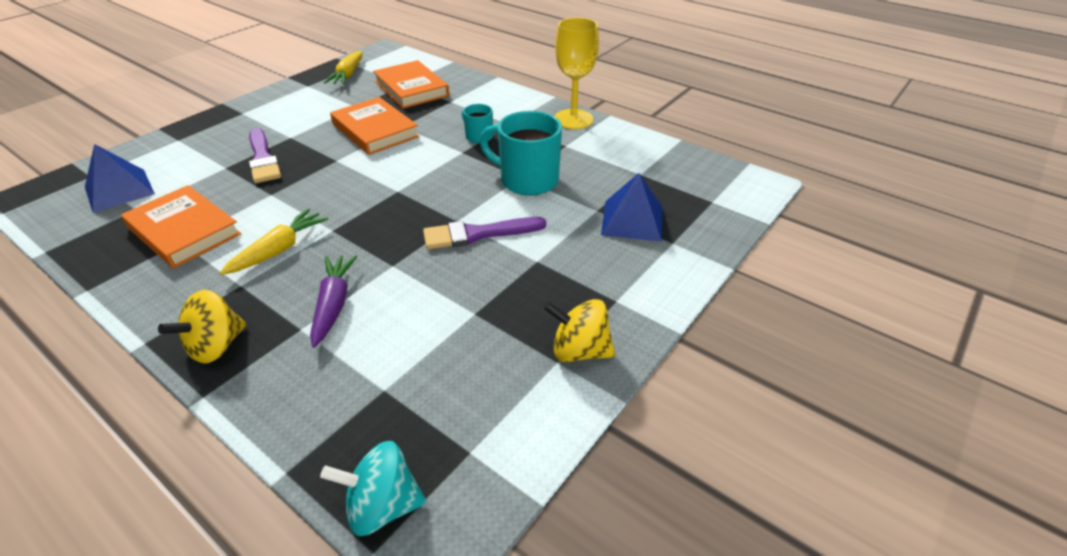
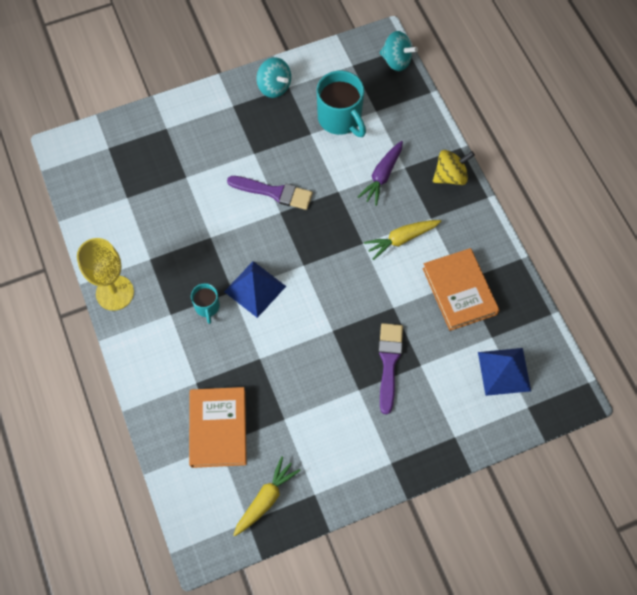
camera: 150 degrees left, 25 degrees up
(375, 130) = (285, 362): orange book -> none
(527, 180) = (208, 230): turquoise mug -> turquoise mug (340, 119)
(579, 351) = (274, 87): yellow spinning top -> turquoise spinning top
(632, 220) = (172, 157): blue pyramid -> blue pyramid (255, 289)

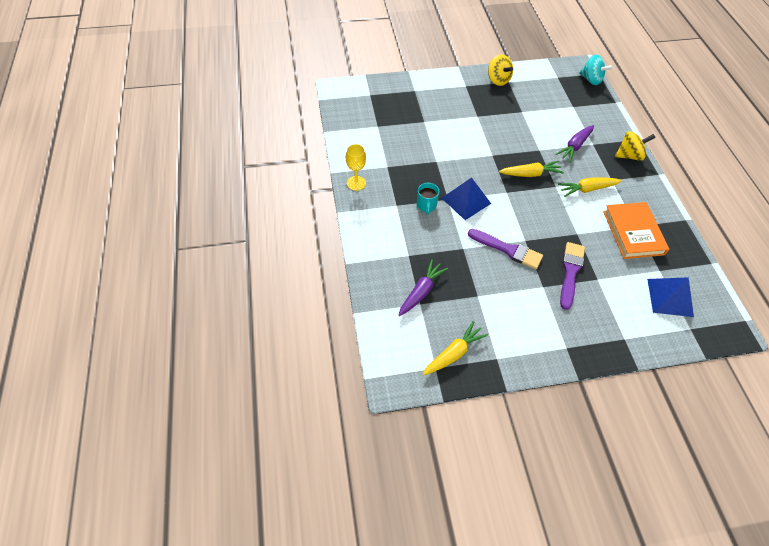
camera: 10 degrees right, 10 degrees down
(115, 293) = (356, 183): yellow goblet -> yellow goblet, size x0.65
(218, 428) = (421, 291): orange book -> purple carrot
(274, 87) = (498, 80): turquoise spinning top -> yellow spinning top
(274, 192) = (489, 142): purple brush -> purple brush (508, 250)
(330, 231) = (530, 174): none -> yellow carrot
(340, 119) = (545, 106): turquoise mug -> none

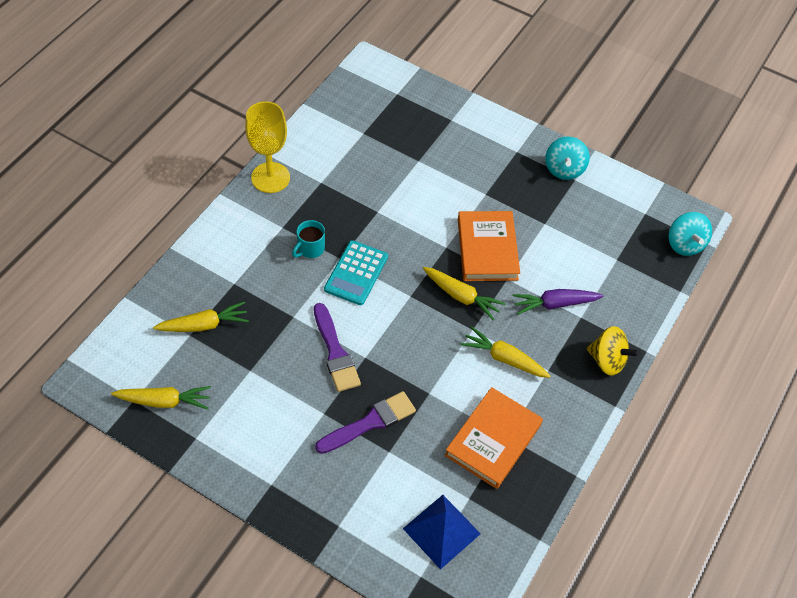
camera: 40 degrees right, 0 degrees up
(356, 183) = (270, 177): yellow goblet -> yellow goblet, size x1.55
(421, 291) = (204, 325): purple carrot -> yellow carrot
(466, 200) = (356, 273): blue pyramid -> turquoise calculator
(498, 80) = (564, 169): yellow spinning top -> turquoise spinning top
(512, 142) = (487, 249): none -> orange book

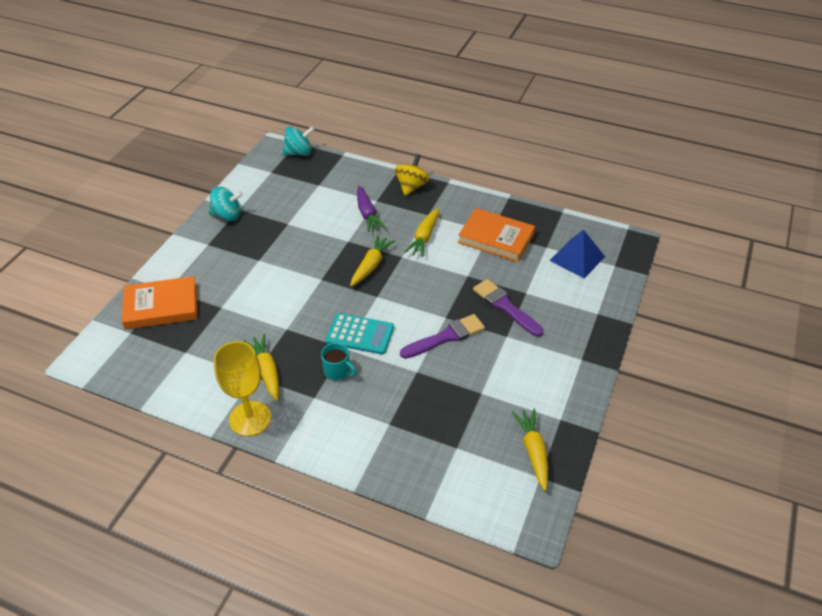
camera: 95 degrees left, 10 degrees down
(204, 325) = (443, 438): yellow carrot -> yellow carrot (266, 371)
(487, 249) = (319, 254): orange book -> orange book (161, 306)

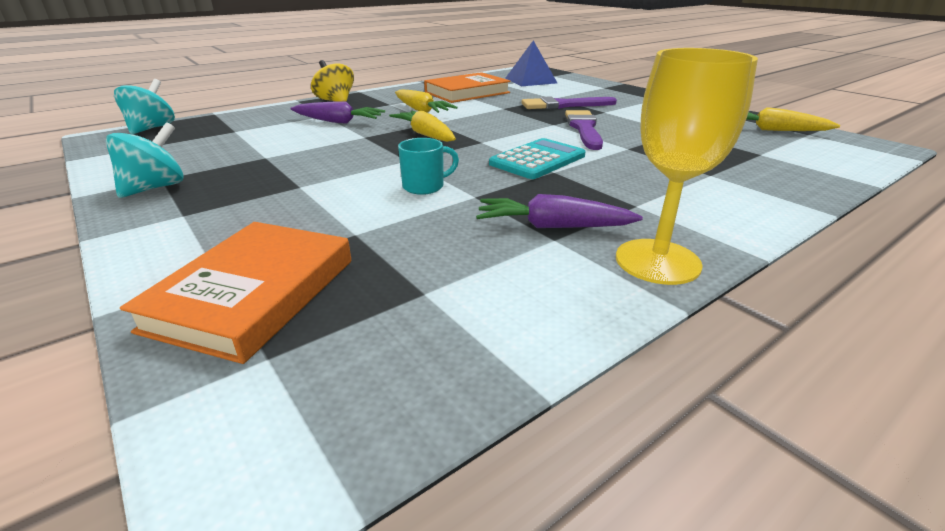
camera: 60 degrees left, 15 degrees down
(266, 371) = (552, 226): yellow carrot -> purple carrot
(337, 371) = (594, 182): turquoise mug -> turquoise mug (425, 186)

